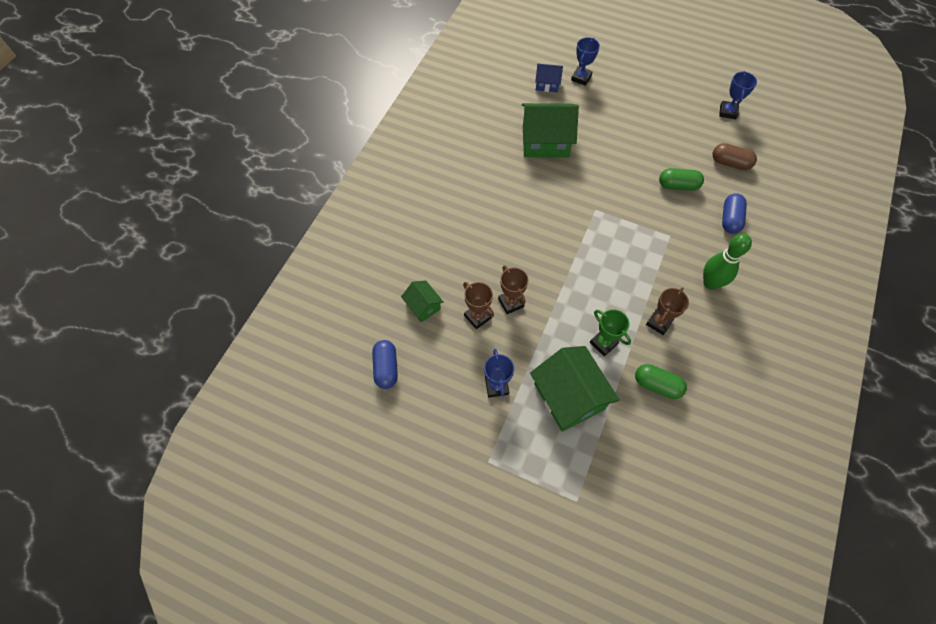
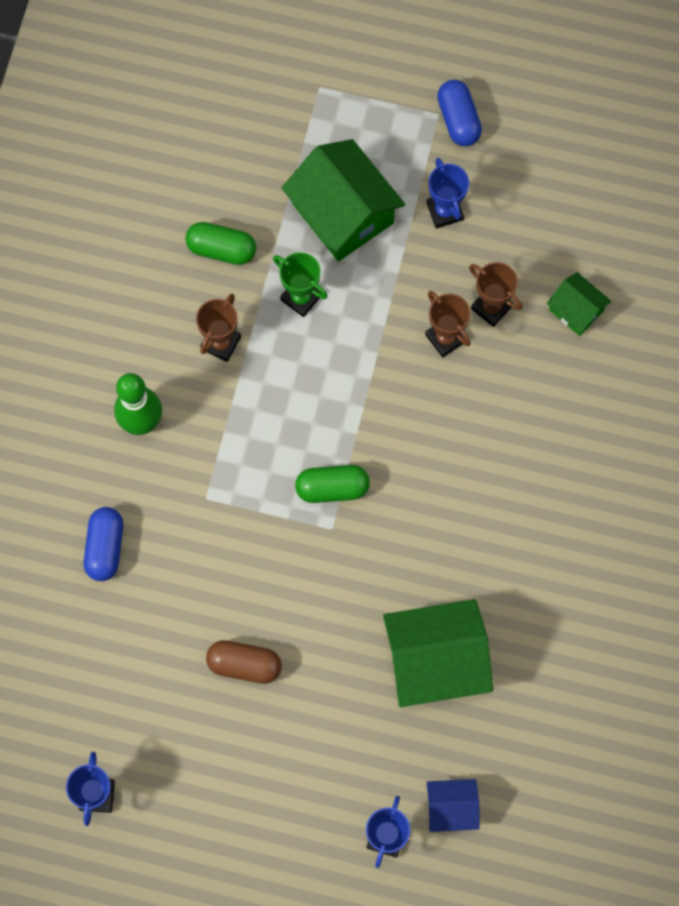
camera: 170 degrees right, 10 degrees up
(386, 368) = (604, 210): blue capsule -> blue capsule (458, 120)
(678, 185) = (192, 603): green capsule -> green capsule (332, 488)
(730, 163) = (99, 669): brown capsule -> brown capsule (244, 665)

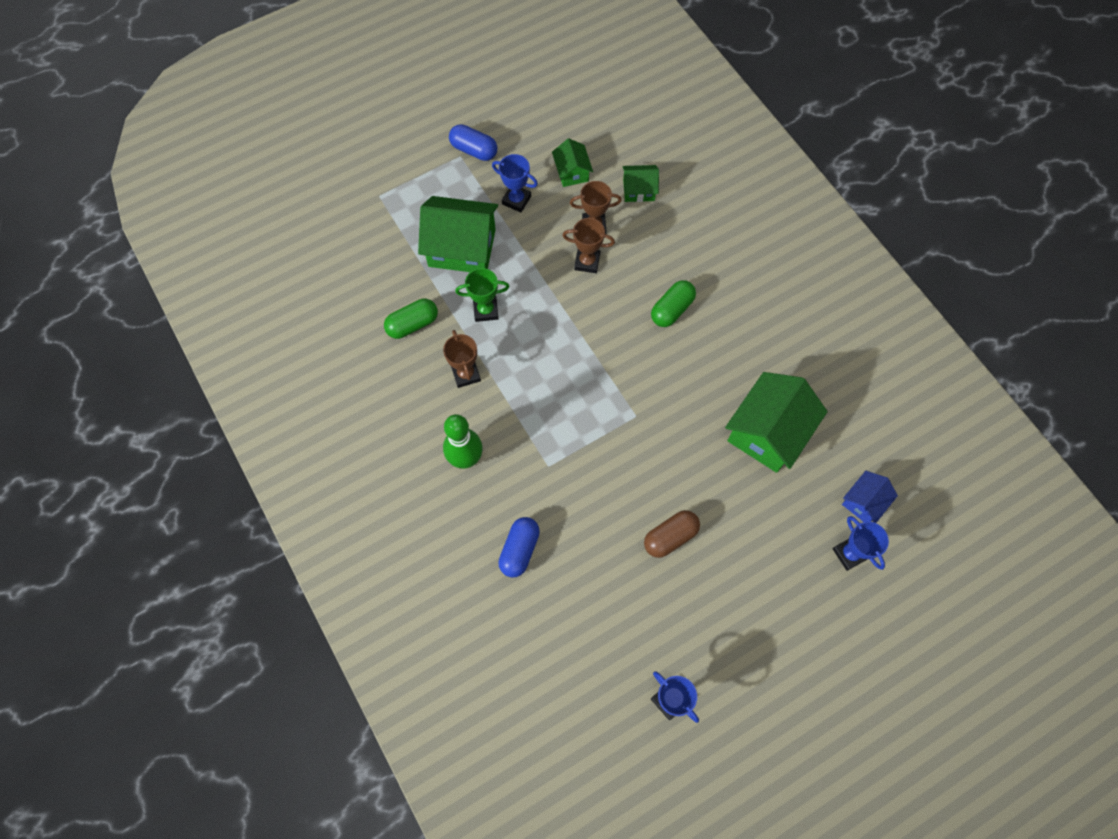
camera: 45 degrees left, 5 degrees down
(105, 548) = (519, 550): blue capsule -> blue capsule turned 60 degrees clockwise
(332, 488) = (612, 394): green capsule -> green capsule (672, 309)
(530, 231) = (572, 172): none -> green house

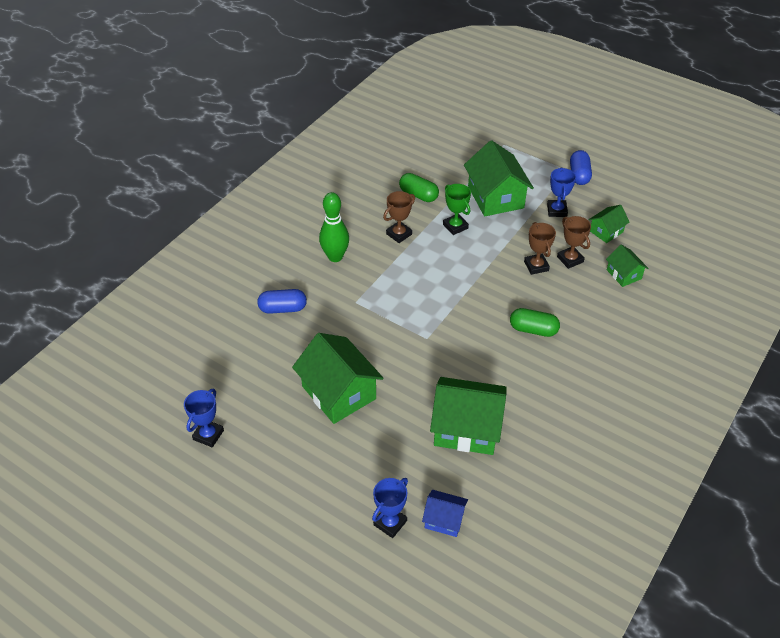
camera: 65 degrees right, 20 degrees down
(670, 537) = (339, 392): brown capsule -> green house

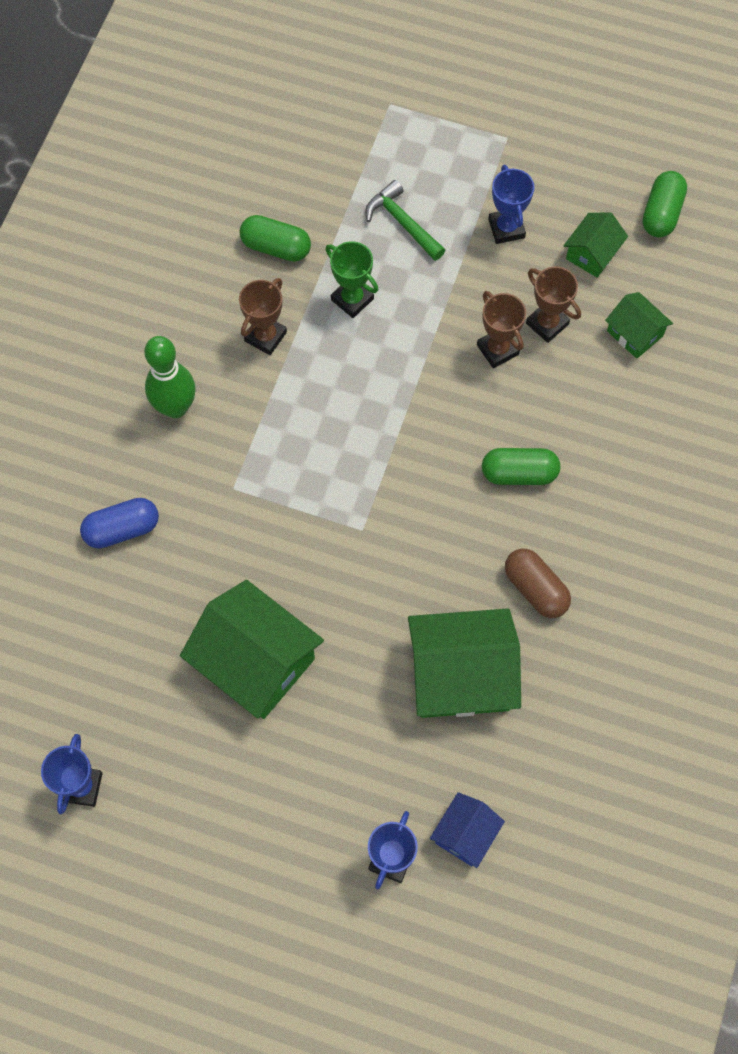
camera: 15 degrees left, 20 degrees up
(444, 519) = (465, 834): blue house -> blue house turned 60 degrees counterclockwise
(495, 197) = (402, 223): green house -> green hammer
(528, 392) = (535, 589): none -> brown capsule
(579, 175) = (526, 144): blue capsule -> none
(653, 220) = (661, 213): none -> green capsule

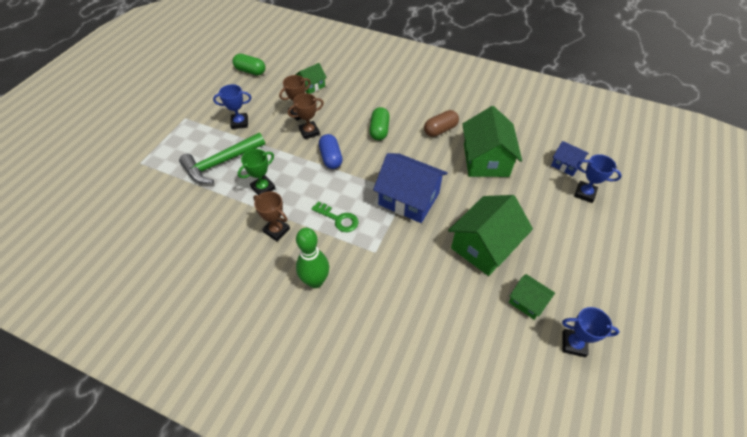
camera: 85 degrees left, 15 degrees down
(122, 529) = (398, 315): blue capsule -> blue capsule (331, 158)
(276, 247) = (216, 222): green capsule -> none
(295, 426) = (338, 219): none -> green key
(349, 535) = (409, 199): none -> blue house
(402, 223) = (221, 163): green hammer -> green hammer, size x1.53
(592, 253) = (264, 95): green house -> green house (527, 302)

